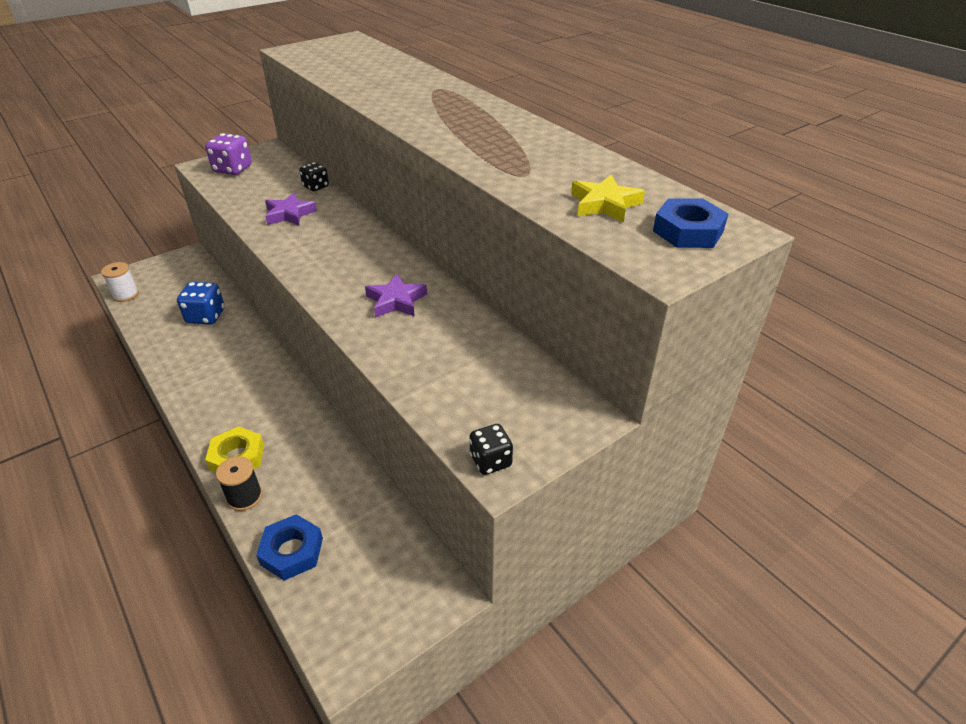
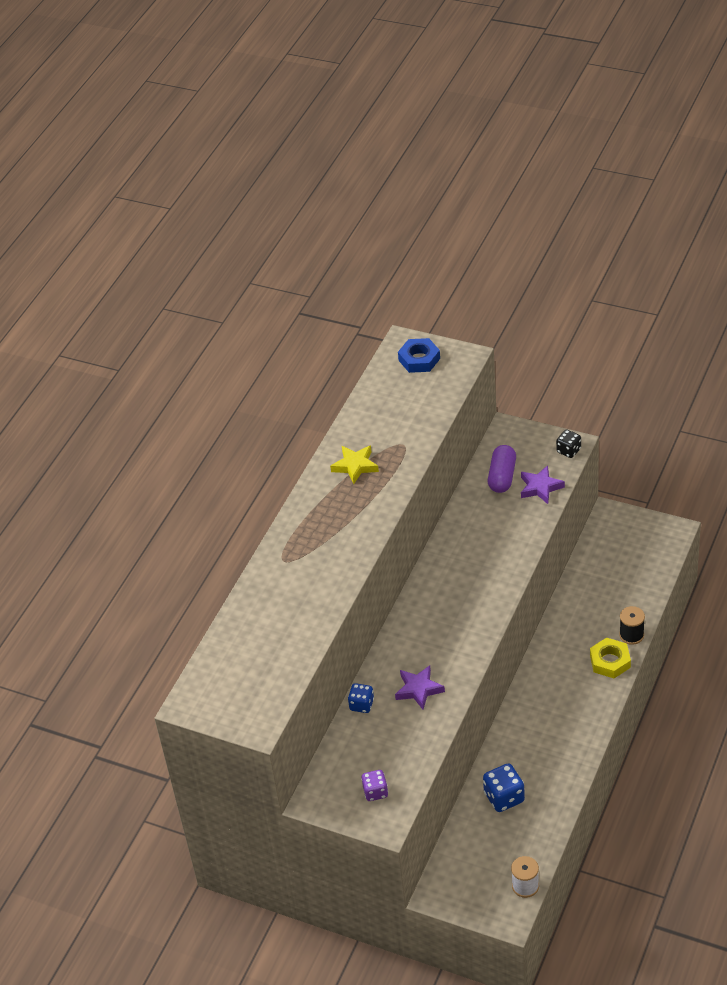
camera: 115 degrees left, 5 degrees up
(233, 169) = (375, 792): purple dice -> purple dice, size x0.65
(292, 551) = (642, 589): blue nut -> none
(316, 187) = (361, 705): black dice -> blue dice
(396, 301) = (476, 556): purple star -> purple star (540, 487)
(500, 371) = (502, 477): none -> purple capsule
(604, 204) = (414, 398): yellow star -> yellow star (355, 466)

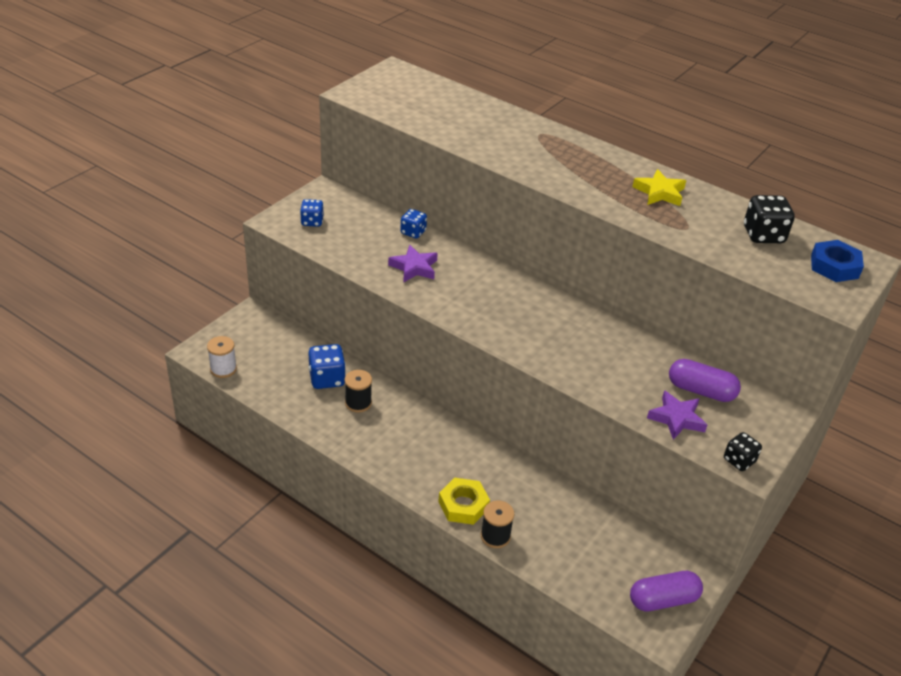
camera: 95 degrees right, 5 degrees down
(375, 792) = (312, 222): purple dice -> blue dice
(393, 399) = (763, 235): none -> black dice
(525, 764) = (358, 403): none -> black spool
(643, 531) = (663, 600): none -> purple capsule

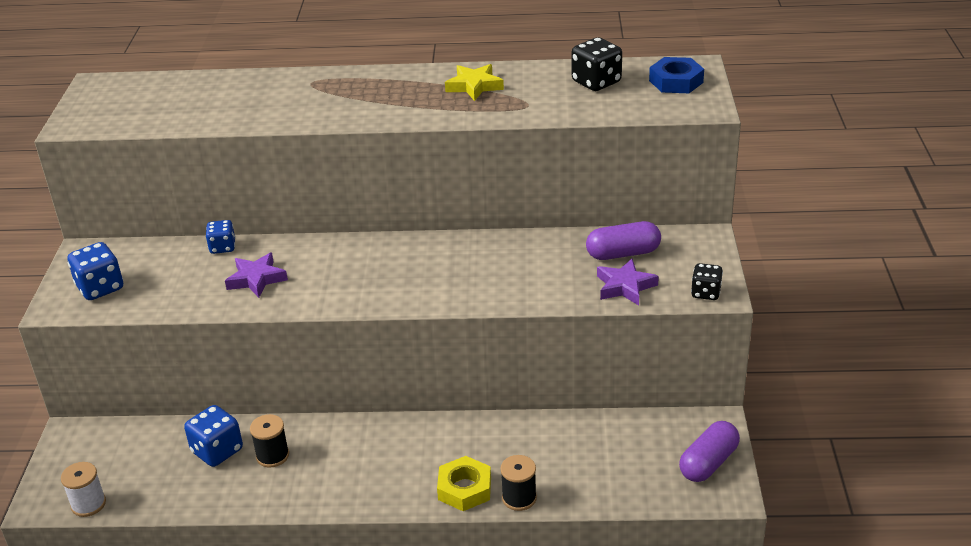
camera: 30 degrees left, 5 degrees down
(312, 222) = (100, 288): blue dice -> blue dice, size x1.54

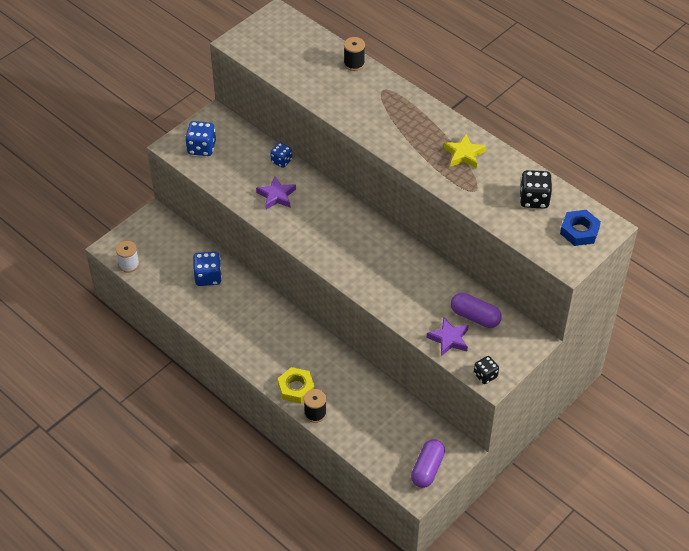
camera: 40 degrees right, 15 degrees up
(272, 456) = (229, 299): black spool -> black spool (354, 63)
(708, 463) = (427, 469): purple capsule -> purple capsule turned 60 degrees counterclockwise

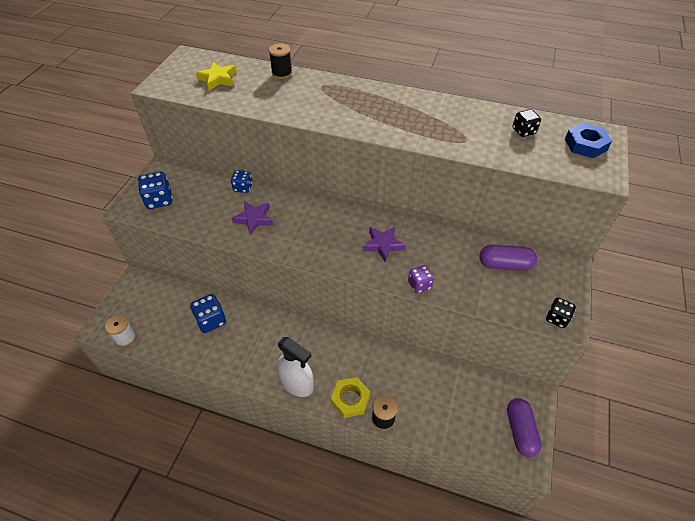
camera: 25 degrees left, 0 degrees up
(257, 358) = (296, 383): none -> white spray bottle
(386, 306) = (419, 285): none -> purple dice
(449, 339) = (498, 295): purple star -> purple star (383, 245)
(464, 154) = (432, 114): yellow star -> yellow star (218, 79)
(534, 199) = (523, 131): black dice -> black dice, size x0.65

